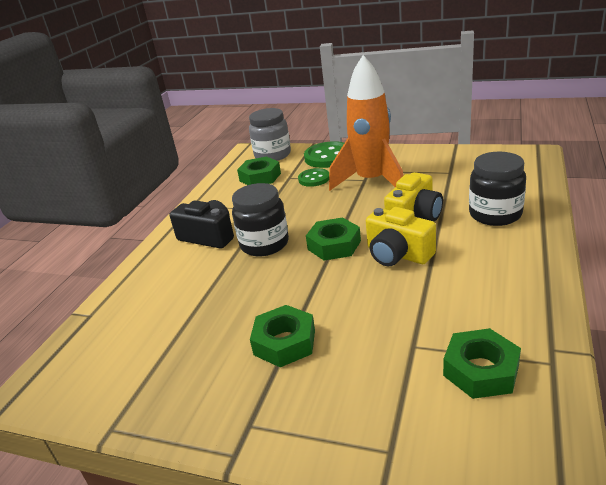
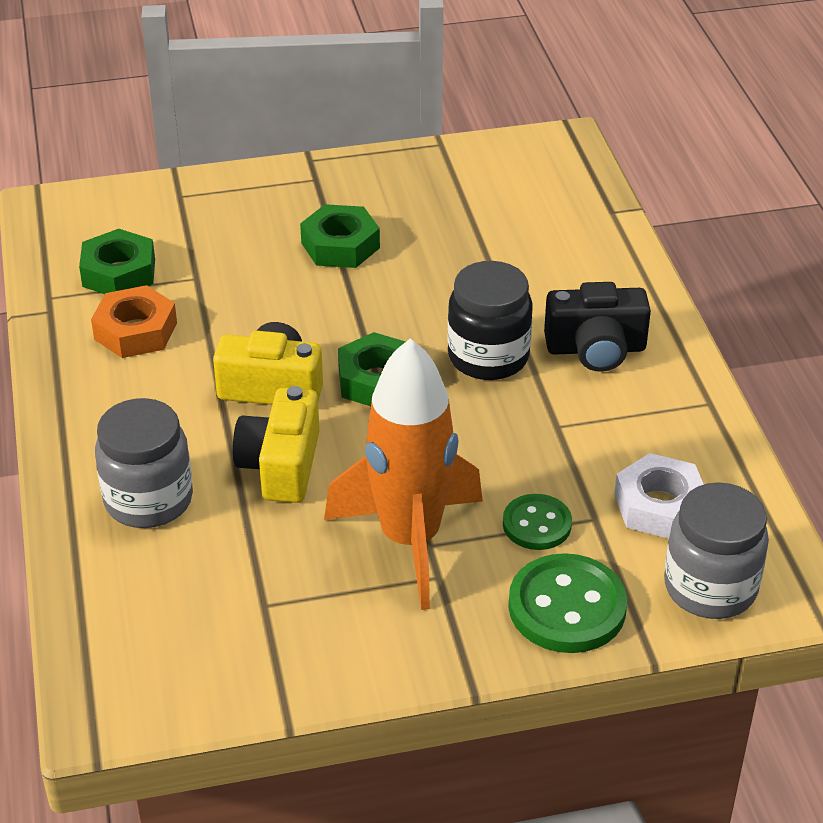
camera: 145 degrees right, 10 degrees up
(260, 177) = (659, 506): green nut -> white nut
(478, 312) = (136, 331): none -> orange nut
(495, 214) = (148, 500): black jar -> grey jar

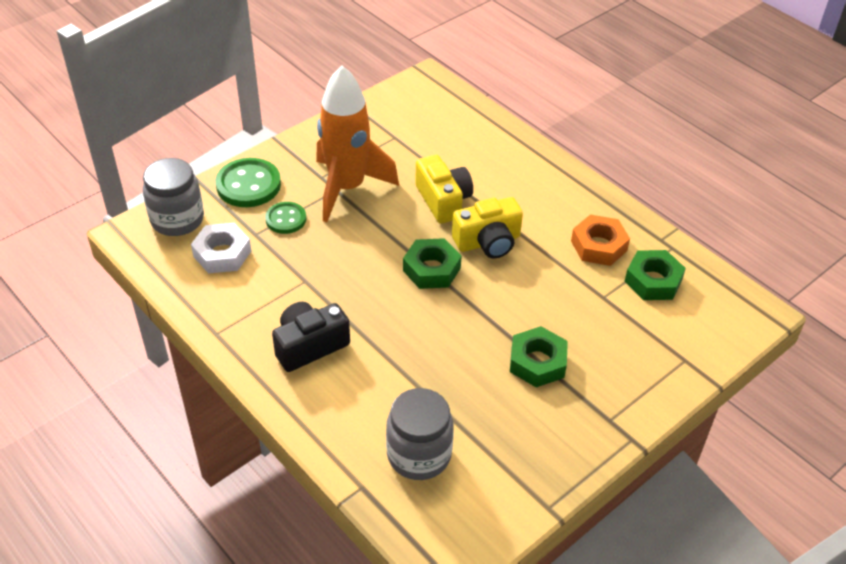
camera: 150 degrees right, 5 degrees up
(148, 500) = (493, 160): grey jar -> grey jar (419, 455)
(488, 357) = (375, 312): black jar -> none

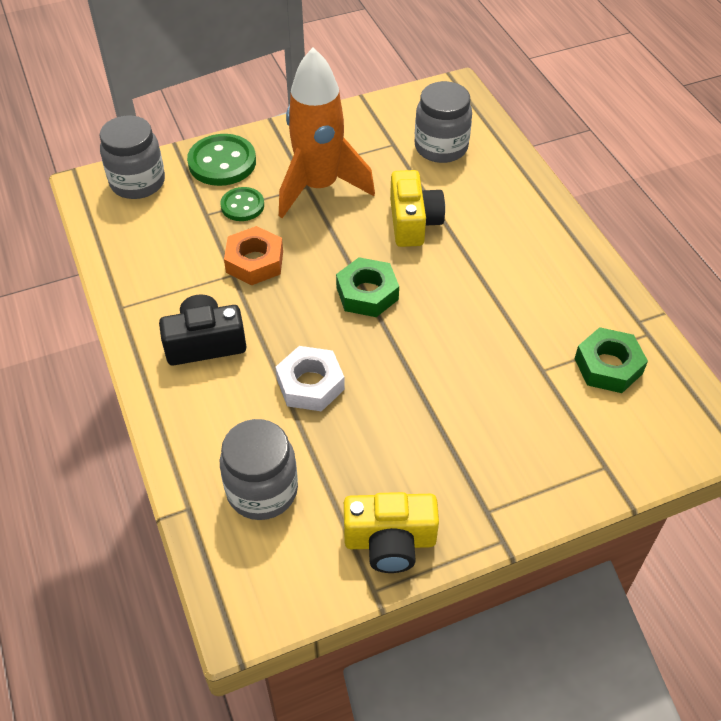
camera: 20 degrees right, 5 degrees up
(222, 254) = (164, 227): white nut -> white nut (310, 384)
(437, 131) = (441, 147): none -> grey jar
(488, 242) = (441, 278): yellow camera -> yellow camera (390, 541)
(537, 362) = (435, 424): green nut -> none
(599, 246) = (563, 311): orange nut -> orange nut (254, 262)

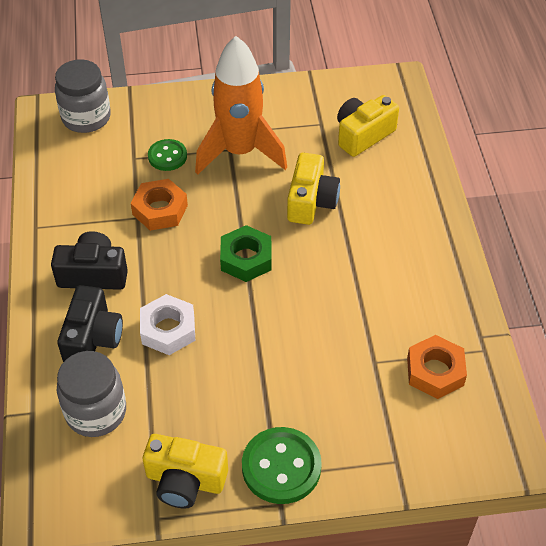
camera: 15 degrees right, 0 degrees up
(222, 162) = (164, 113): green button -> green button (281, 467)
(229, 412) = (92, 338): none -> black camera
(441, 147) = (363, 135): grey jar -> yellow camera
(608, 366) = (435, 371): green nut -> orange nut

